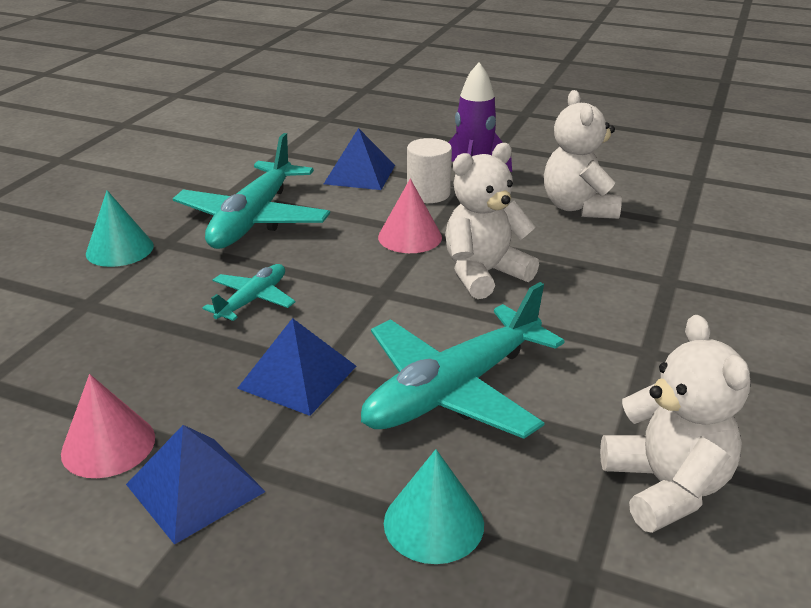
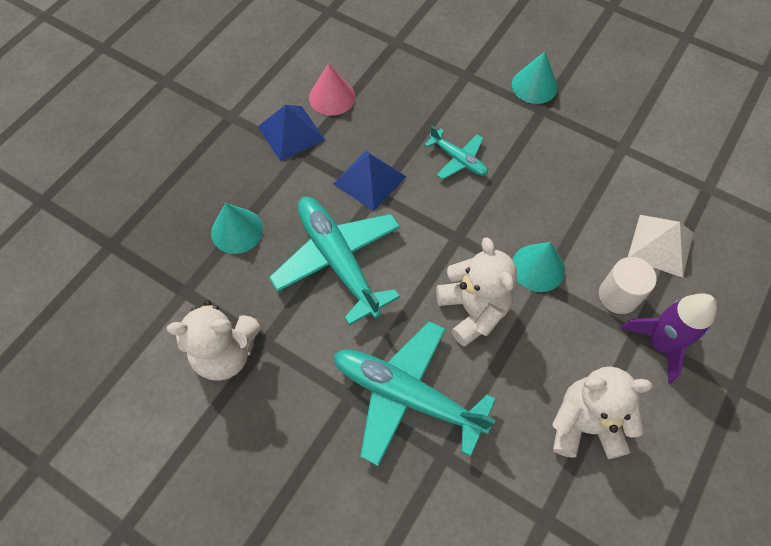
camera: 100 degrees right, 30 degrees up
(253, 219) = (575, 162): turquoise plane -> turquoise plane (407, 396)
(360, 174) = (660, 245): blue pyramid -> white pyramid
(410, 237) = (538, 267): pink cone -> turquoise cone

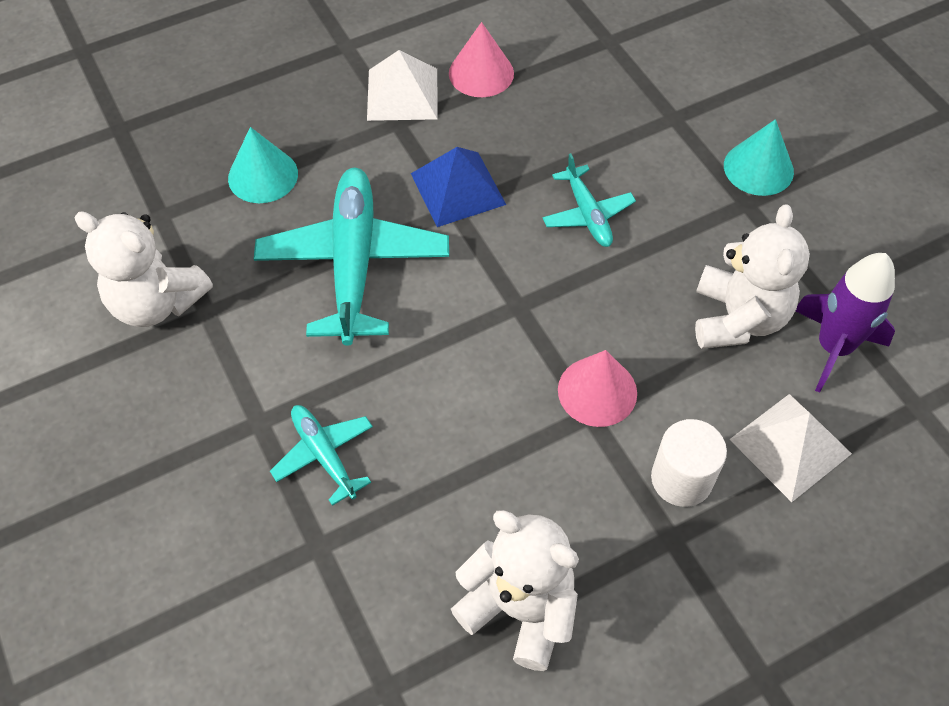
camera: 30 degrees right, 5 degrees down
(291, 133) = (402, 94): blue pyramid -> white pyramid
(407, 396) = (324, 455): turquoise plane -> turquoise plane, size x0.51
(473, 310) = (476, 400): white teddy bear -> white teddy bear (737, 318)
(538, 267) = (597, 391): turquoise cone -> pink cone
(659, 344) = (695, 566): purple rocket -> purple rocket (833, 347)

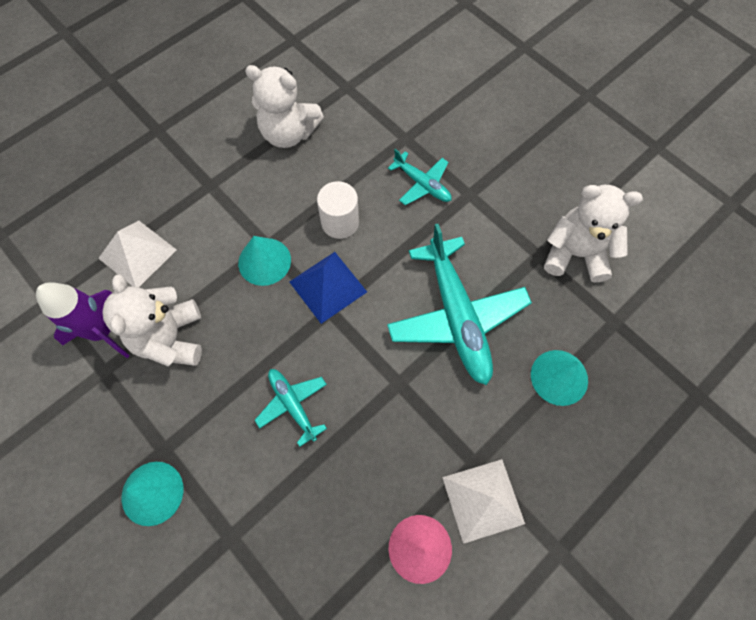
camera: 165 degrees right, 10 degrees up
(458, 189) = (401, 404): blue pyramid -> blue pyramid (327, 286)
(597, 391) = (264, 261): pink cone -> turquoise cone
(681, 479) = (206, 218): white cylinder -> white cylinder (340, 222)

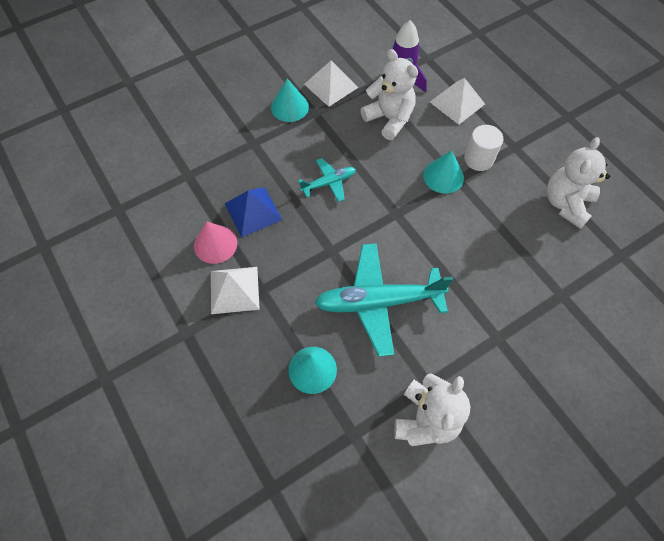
camera: 100 degrees right, 5 degrees down
(105, 434) = (331, 85): none -> white pyramid
(171, 338) = (389, 119): white teddy bear -> white teddy bear turned 45 degrees clockwise
(327, 286) = (417, 215): blue pyramid -> blue pyramid (253, 211)
(340, 222) = (474, 230): white cylinder -> white cylinder (478, 159)
(422, 184) = (510, 300): turquoise plane -> none

